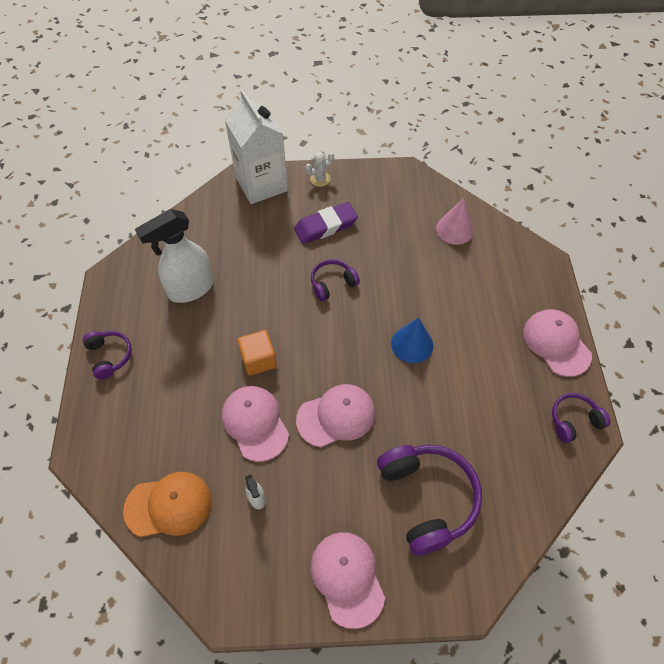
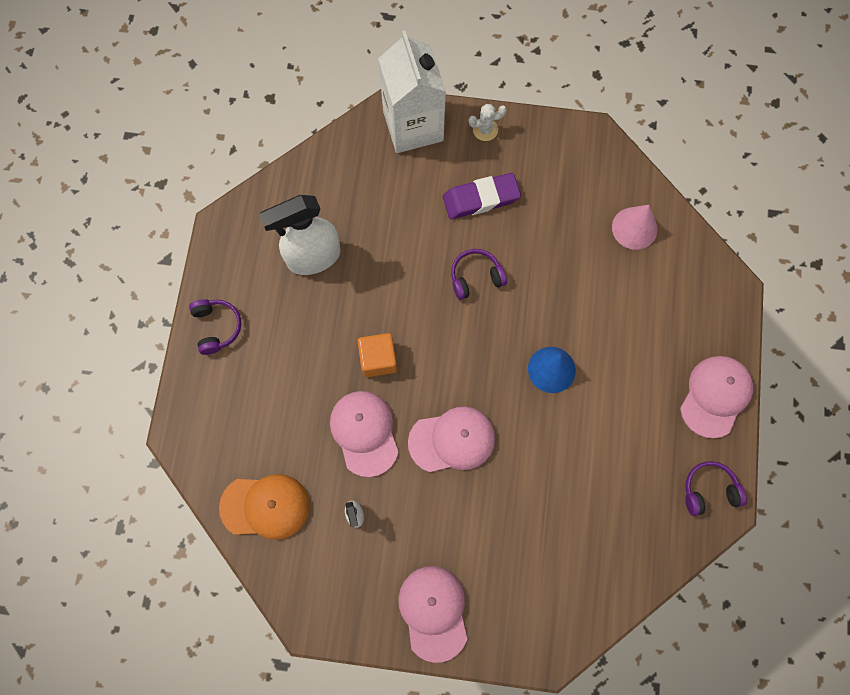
camera: 10 degrees right, 15 degrees up
(427, 498) = (530, 547): purple headphones -> none
(556, 343) = (715, 396): pink cap -> pink cap turned 45 degrees clockwise

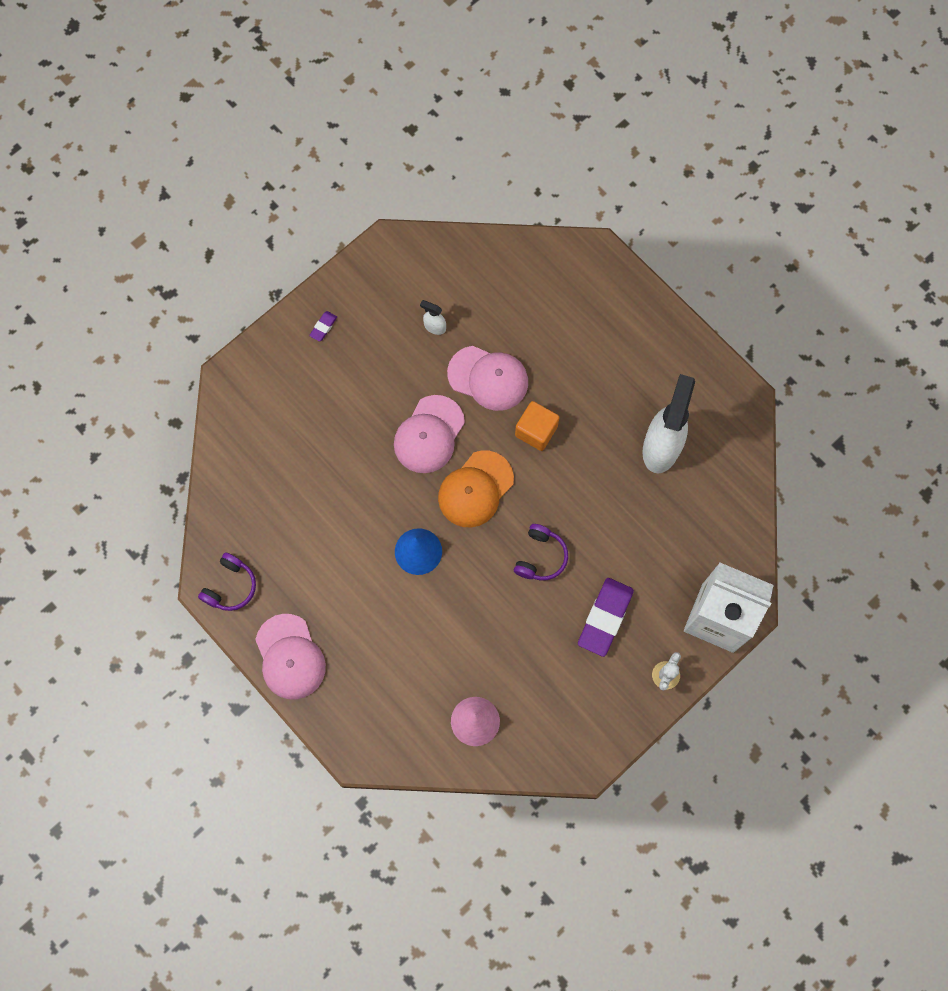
camera: 130 degrees right, 0 degrees up
(217, 327) = (660, 335): purple headphones -> none
(265, 506) = (493, 273): orange cap -> orange cap (475, 489)
(433, 612) = (323, 327): pink cap -> purple eraser

